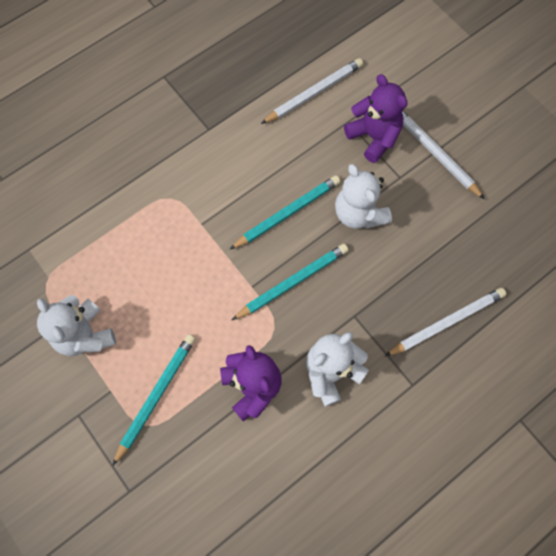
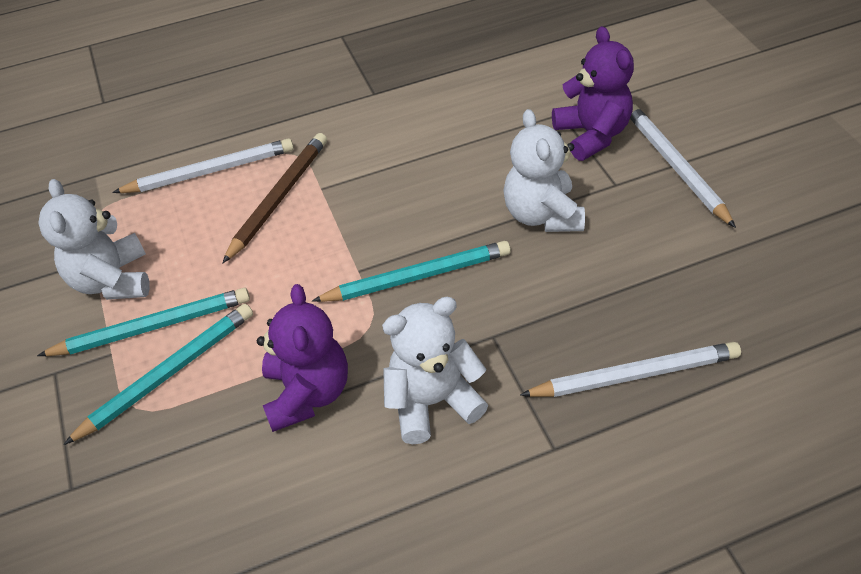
camera: 20 degrees right, 20 degrees down
(174, 239) = (279, 198): none -> brown pencil
(287, 213) = (441, 197): turquoise pencil -> turquoise pencil (152, 327)
(314, 93) = (525, 78): white pencil -> white pencil (210, 171)

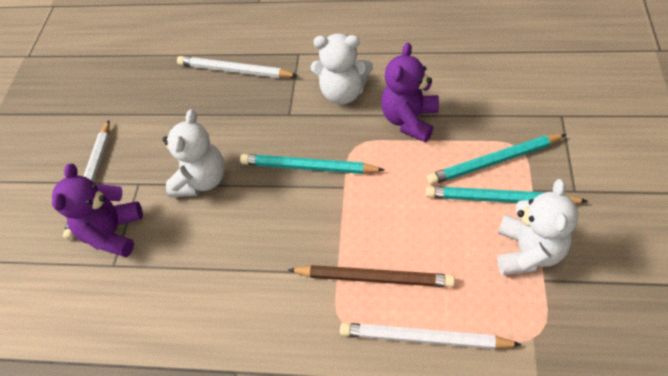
camera: 150 degrees left, 5 degrees up
(279, 198) = (374, 278): brown pencil -> brown pencil turned 135 degrees counterclockwise

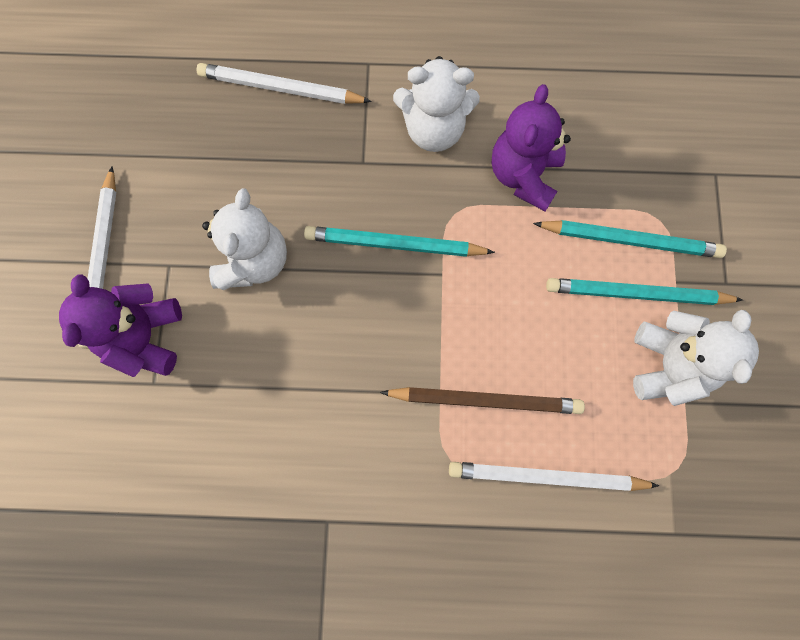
camera: 10 degrees left, 20 degrees up
(494, 161) = (630, 240): turquoise pencil -> turquoise pencil turned 150 degrees counterclockwise

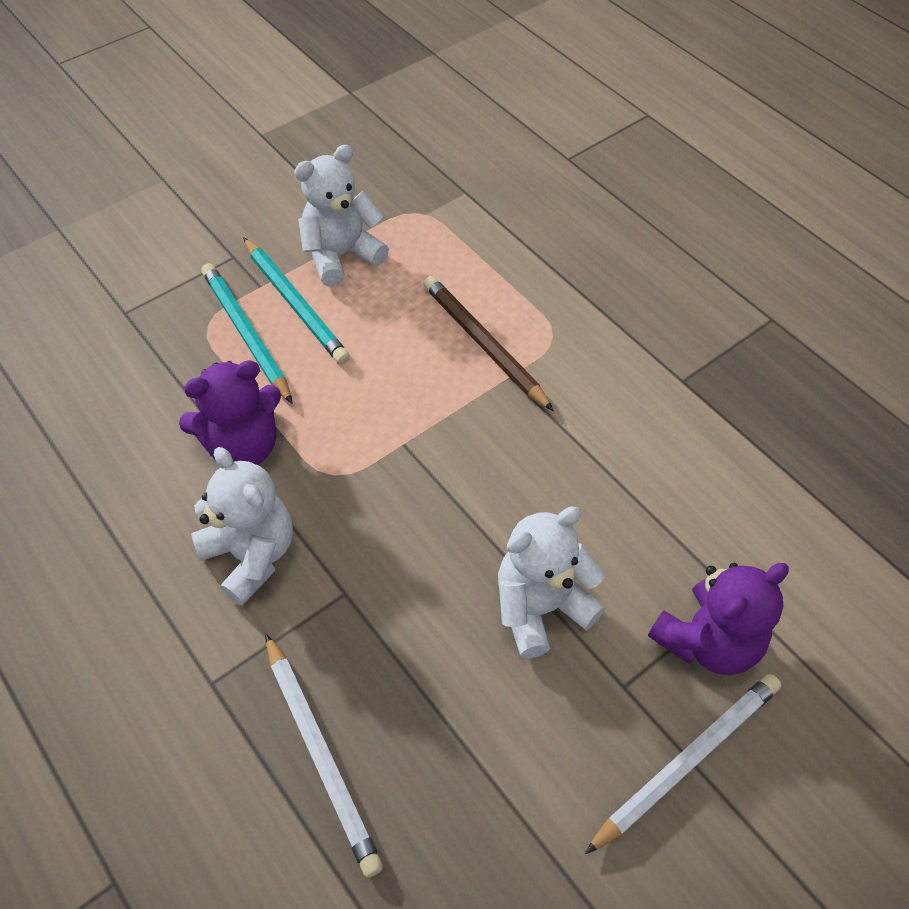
camera: 130 degrees left, 20 degrees down
(394, 244) = (409, 500): turquoise pencil -> none
(546, 477) = (502, 276): white pencil -> none

